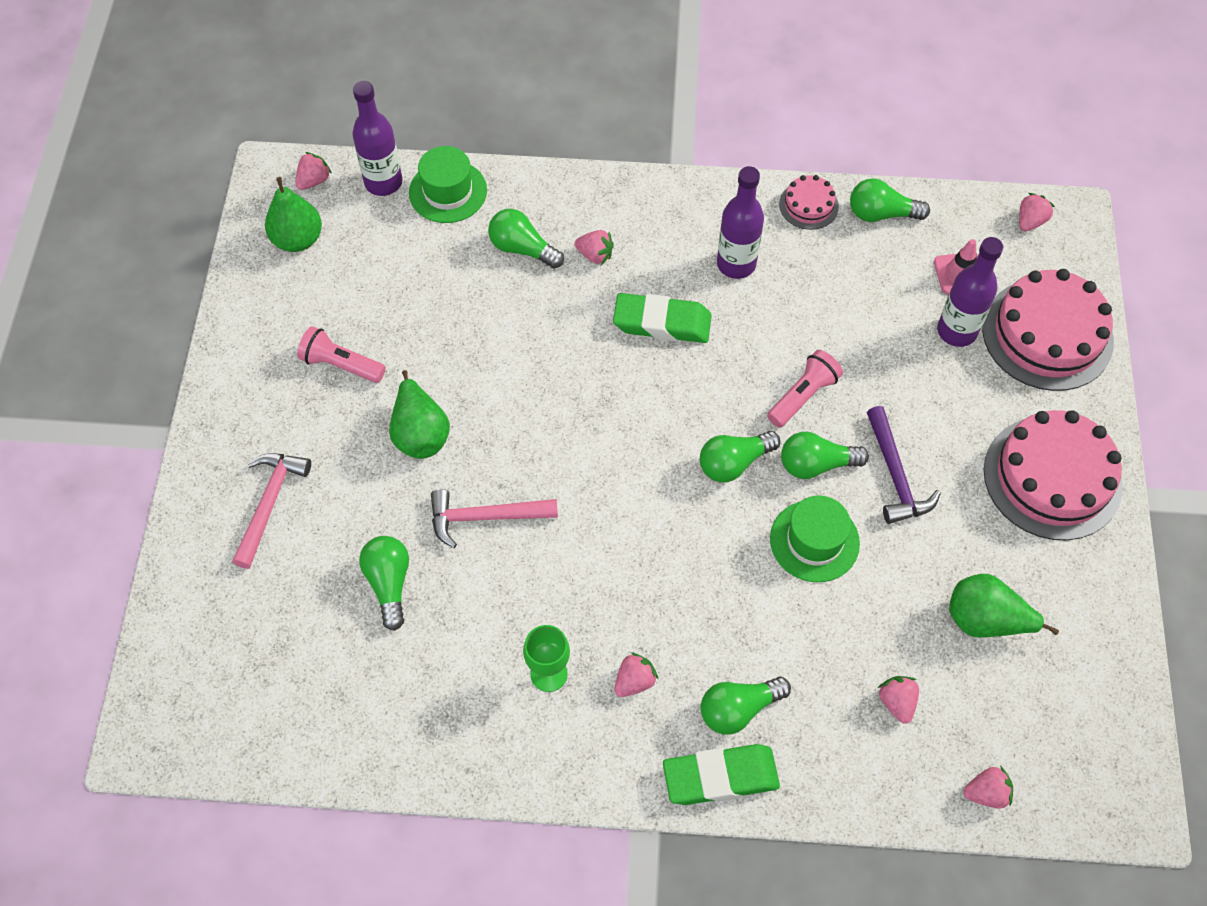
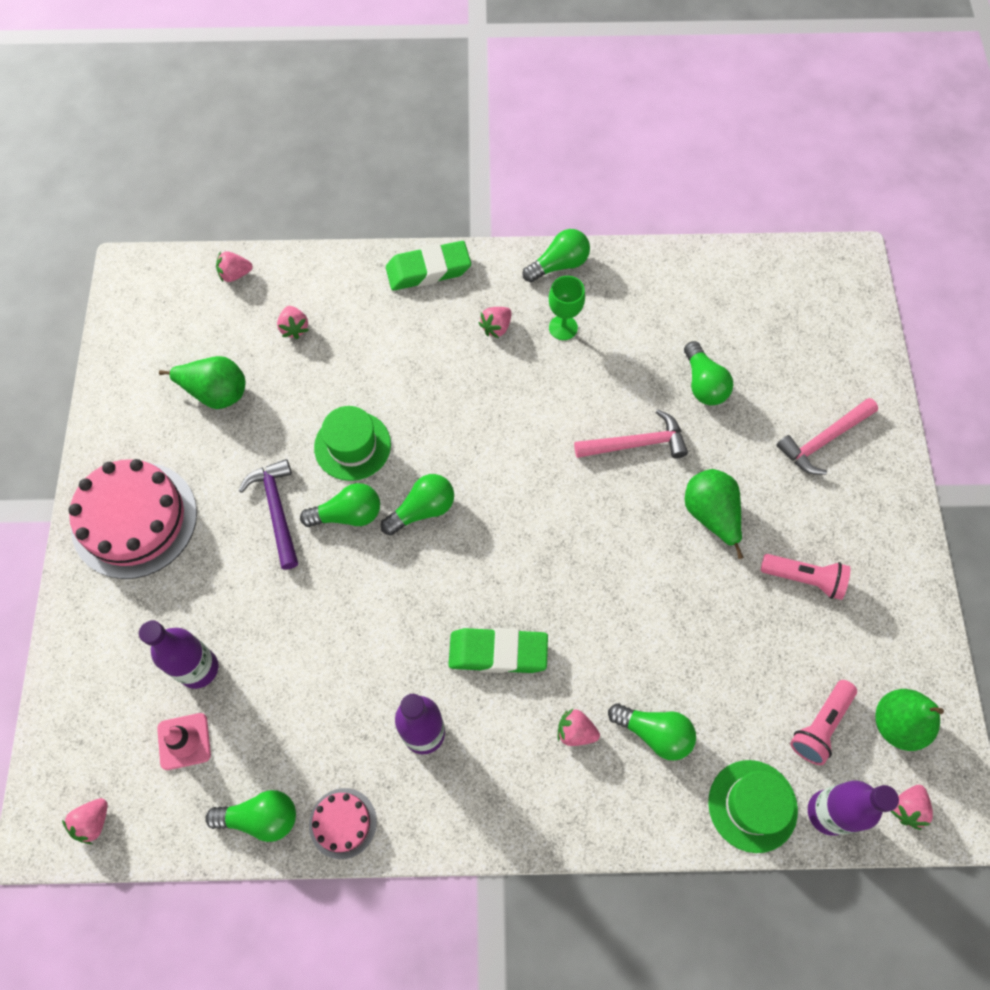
camera: 175 degrees right, 5 degrees up
(269, 504) = (824, 440): pink hammer -> pink hammer turned 45 degrees clockwise
(739, 709) = (415, 314): green light bulb -> green light bulb (559, 265)
(802, 396) = (358, 582): pink flashlight -> pink flashlight (820, 725)
(1047, 334) = (106, 672): pink cake -> none

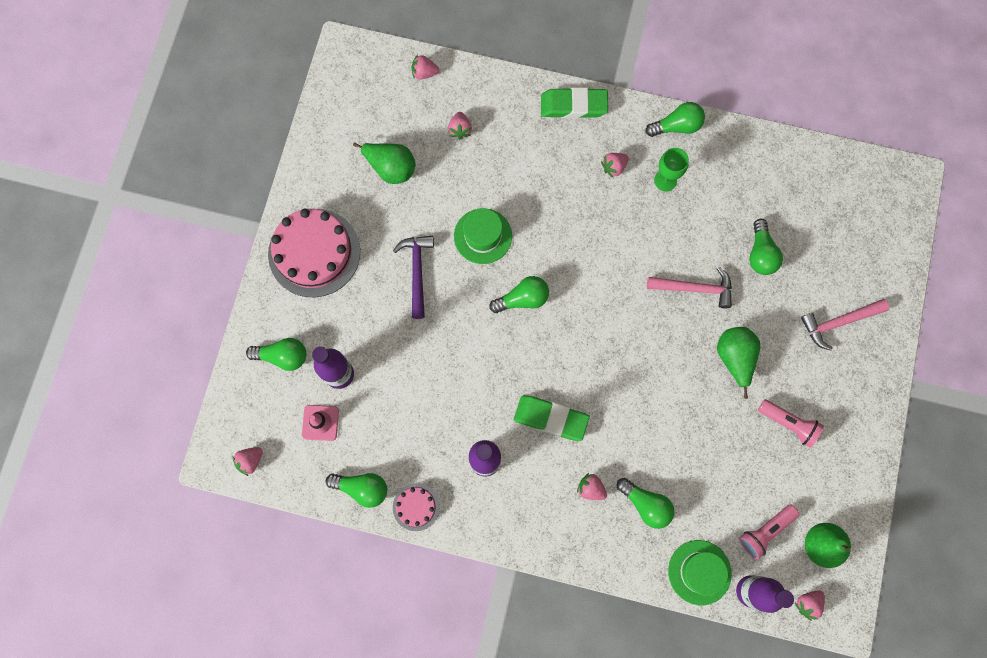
camera: 15 degrees right, 10 degrees up
(348, 514) = (467, 288): green light bulb -> green light bulb (283, 356)

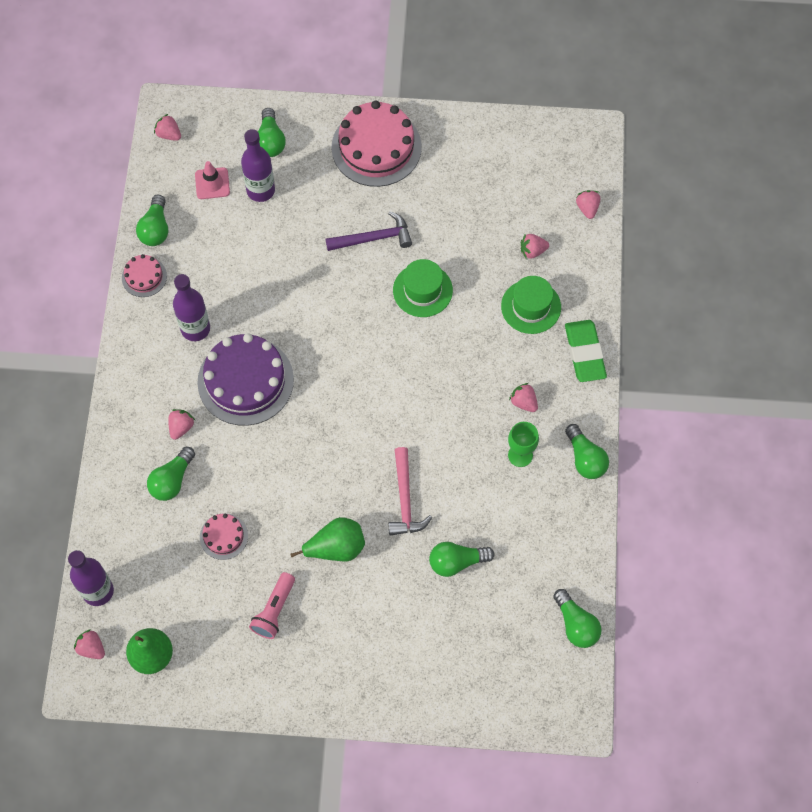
camera: 80 degrees right, 10 degrees down
(391, 168) = (477, 197): green pear -> none
(522, 299) = (363, 337): green light bulb -> green light bulb (576, 624)
(550, 419) = (245, 381): green eraser -> purple cake
(699, 572) = (111, 539): green hat -> green hat (531, 307)
(710, 461) = (223, 536): none -> pink cake
(765, 531) = (159, 599): pink flashlight -> none
(839, 322) = (394, 652): pink hammer -> none

